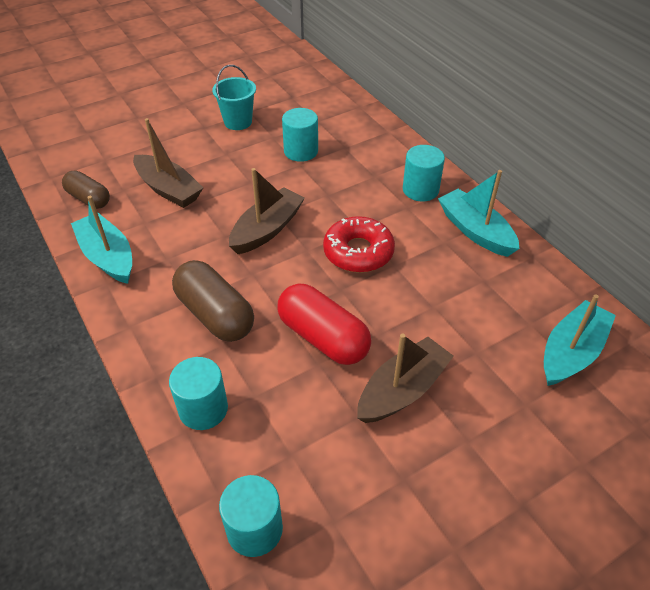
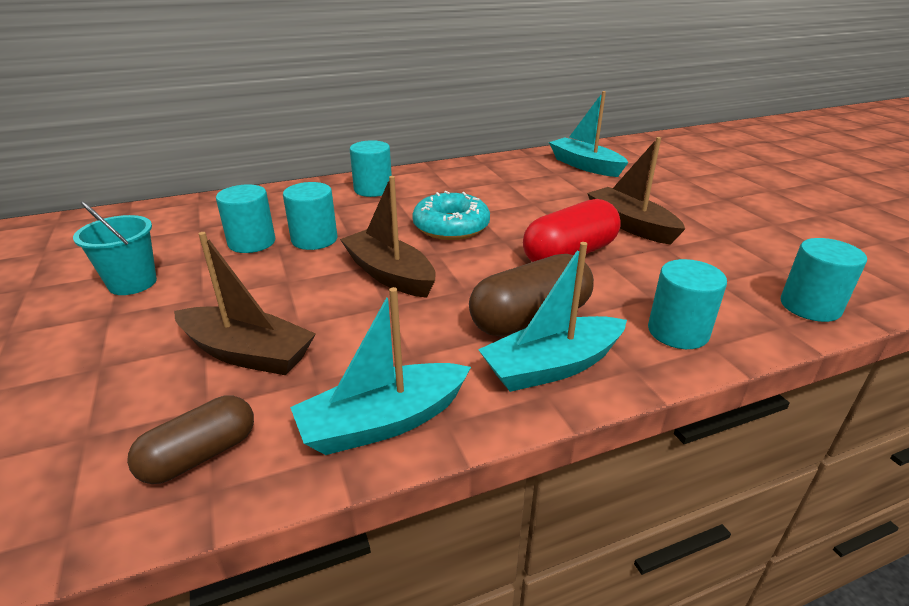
camera: 80 degrees left, 15 degrees down
(168, 189) = (247, 353): brown boat -> brown boat turned 60 degrees clockwise
(313, 179) = (314, 239): none -> turquoise cylinder
(358, 252) = (451, 226): red donut -> turquoise donut
(475, 231) = (444, 176): turquoise boat -> turquoise boat (552, 366)

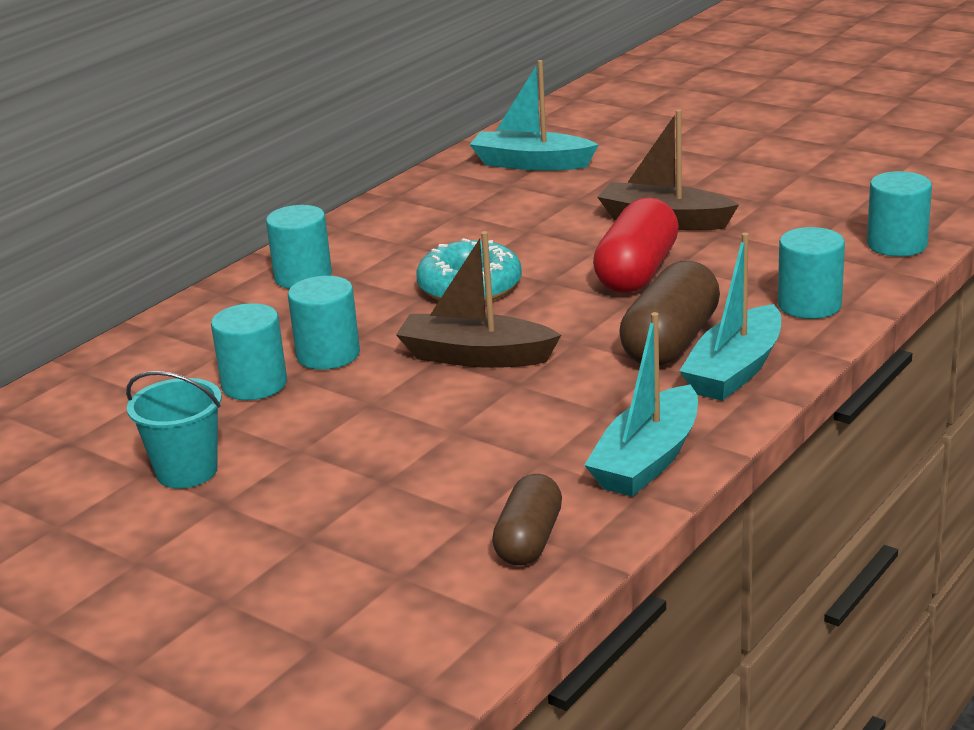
camera: 30 degrees left, 5 degrees down
(247, 353) = (442, 469): brown boat -> none

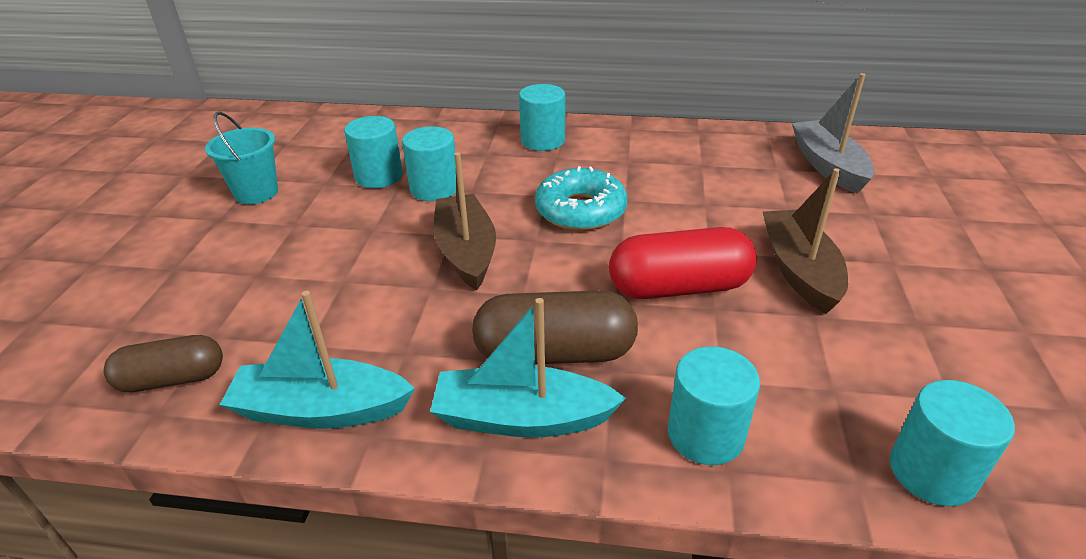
camera: 60 degrees right, 10 degrees up
(531, 164) = (828, 166): turquoise boat -> grey boat

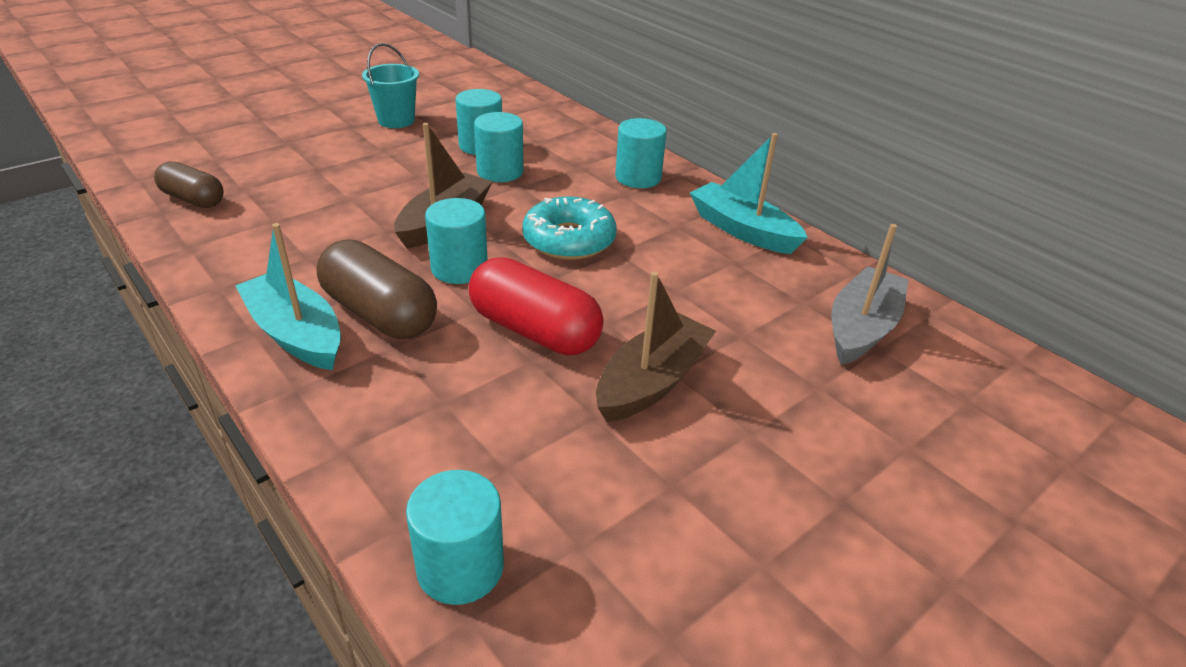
camera: 40 degrees right, 0 degrees up
(321, 410) = (221, 259): turquoise boat -> turquoise boat (743, 230)
(705, 435) = (369, 423): turquoise cylinder -> turquoise cylinder (459, 268)

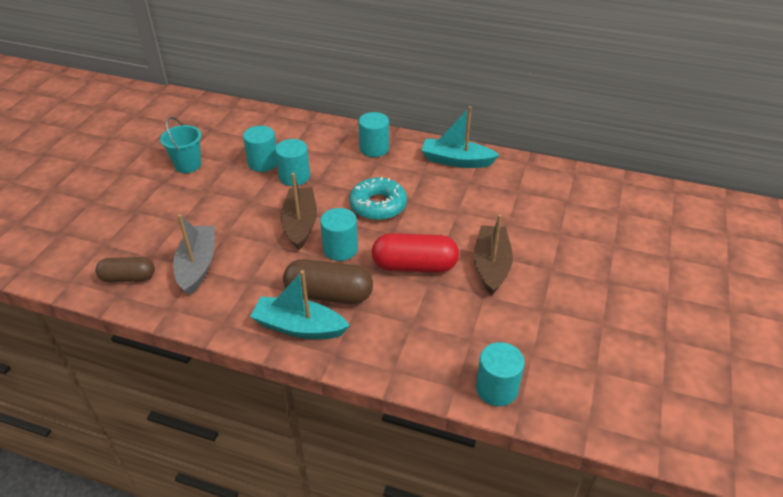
camera: 30 degrees left, 5 degrees up
(861, 328) = (552, 194): grey boat -> grey boat (197, 266)

